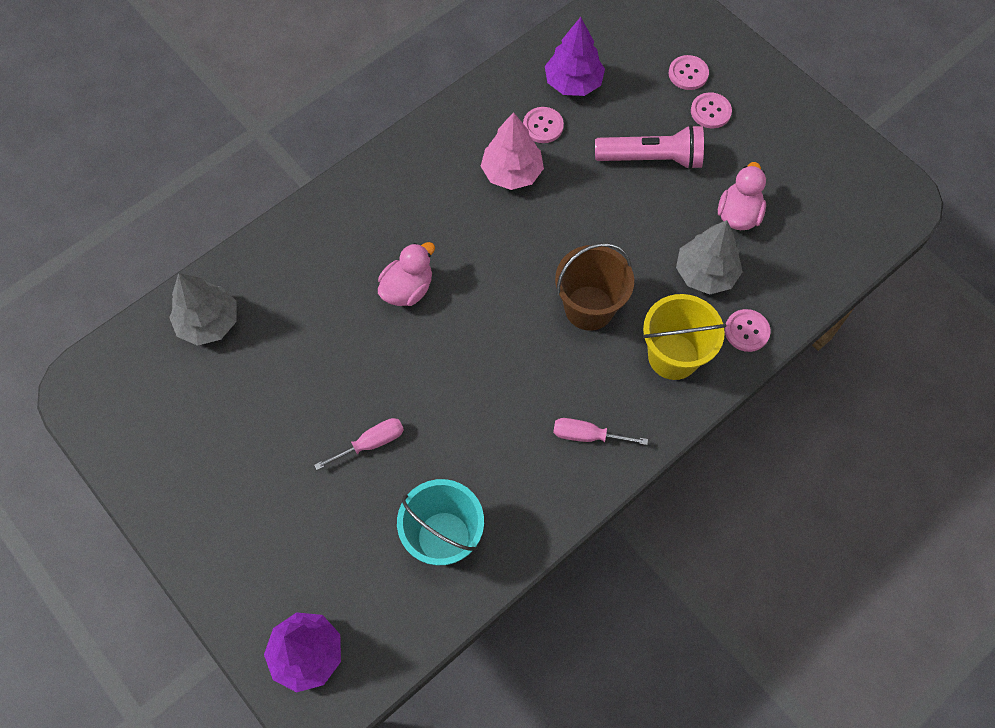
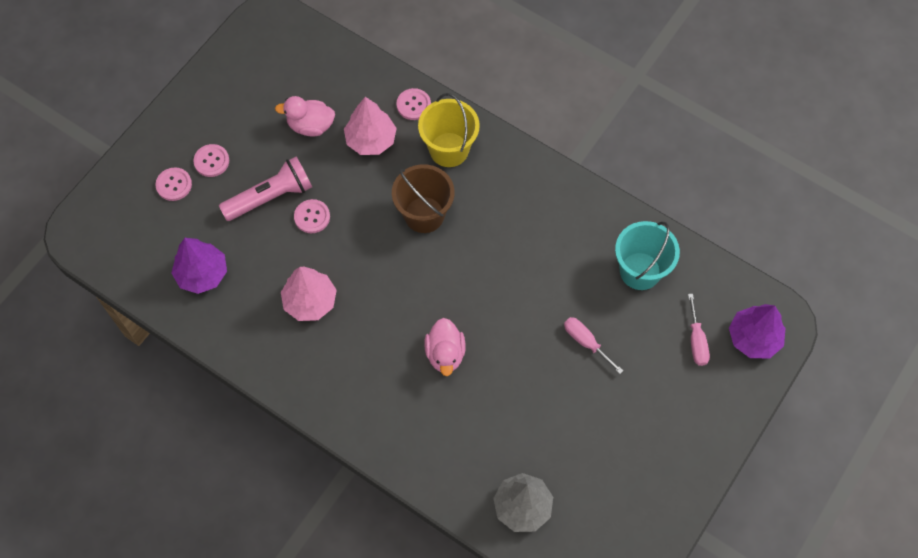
camera: 105 degrees left, 0 degrees up
(407, 289) = (445, 354): pink duck -> pink duck turned 120 degrees counterclockwise
(543, 126) = (255, 288): pink button -> pink button (312, 217)
(587, 435) = (530, 194): pink screwdriver -> pink screwdriver (696, 341)
(651, 158) = (270, 197): pink flashlight -> pink flashlight turned 75 degrees clockwise
(705, 273) = (371, 140): grey tree -> pink tree

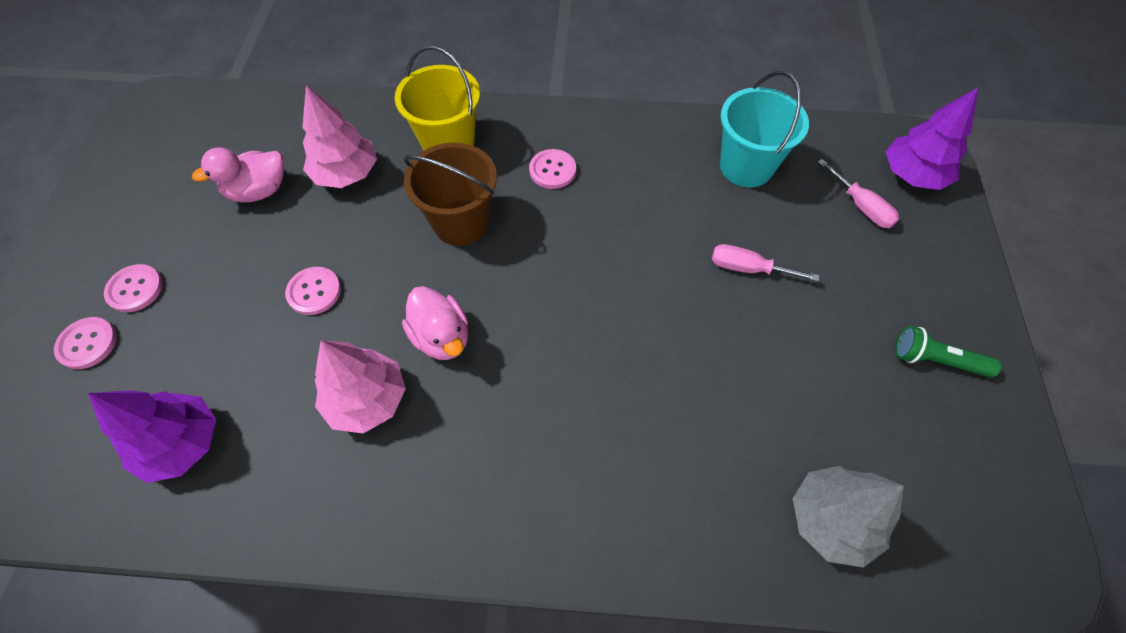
camera: 30 degrees left, 5 degrees down
(270, 197) = (242, 294): pink flashlight -> none
(413, 105) = (379, 118): pink button -> pink button (552, 170)
(445, 354) = (592, 371): pink duck -> pink duck (441, 337)
(658, 461) = (936, 360): none -> green flashlight

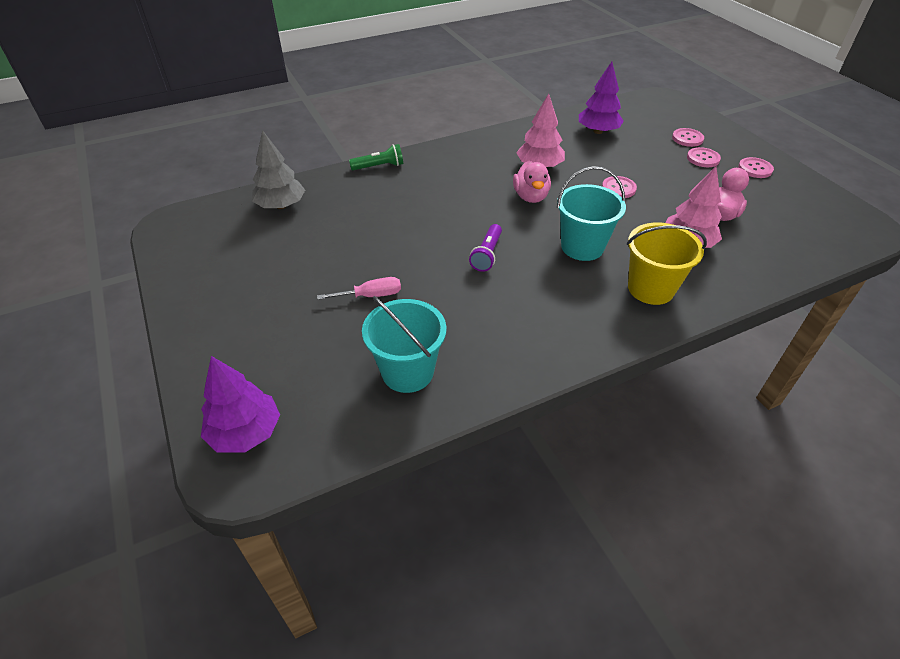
camera: 150 degrees right, 15 degrees down
(441, 337) = (530, 197): pink duck -> pink duck turned 120 degrees counterclockwise
(461, 223) = (582, 247): brown bucket -> turquoise bucket
(552, 170) = (558, 302): pink button -> pink button (755, 169)
(578, 264) = (487, 254): none -> purple flashlight
(860, 206) = (293, 378): pink screwdriver -> none
(936, 360) = (222, 292): green flashlight -> green flashlight (379, 166)

